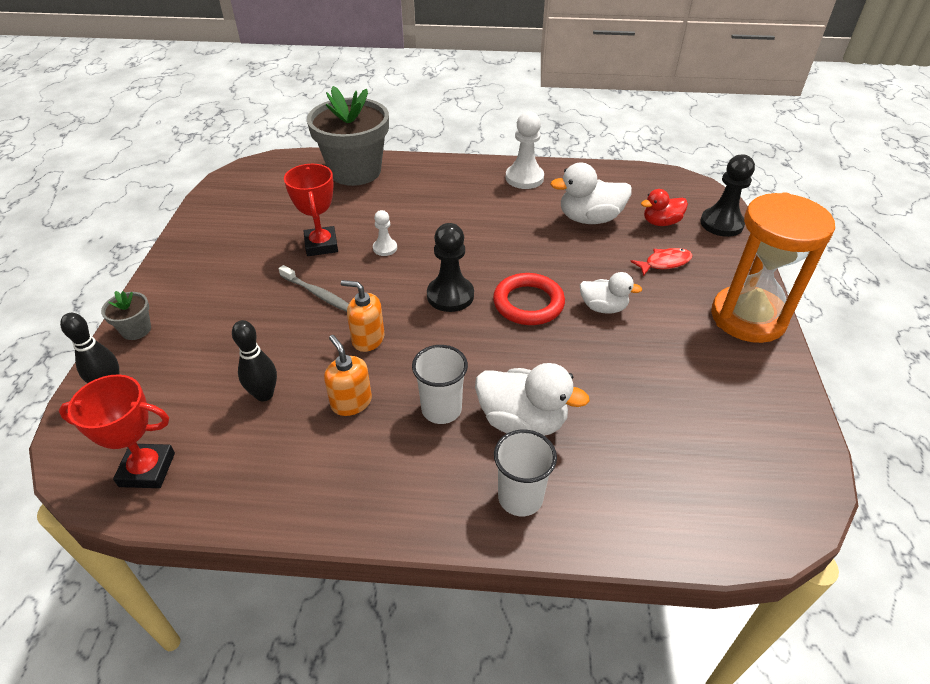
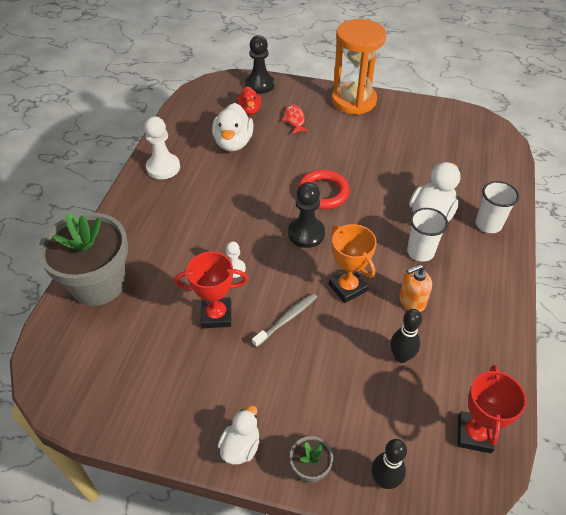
camera: 80 degrees left, 5 degrees up
(368, 339) = (347, 287): orange soap dispenser -> orange trophy
(603, 307) = (334, 157): white duck -> white duck (241, 446)

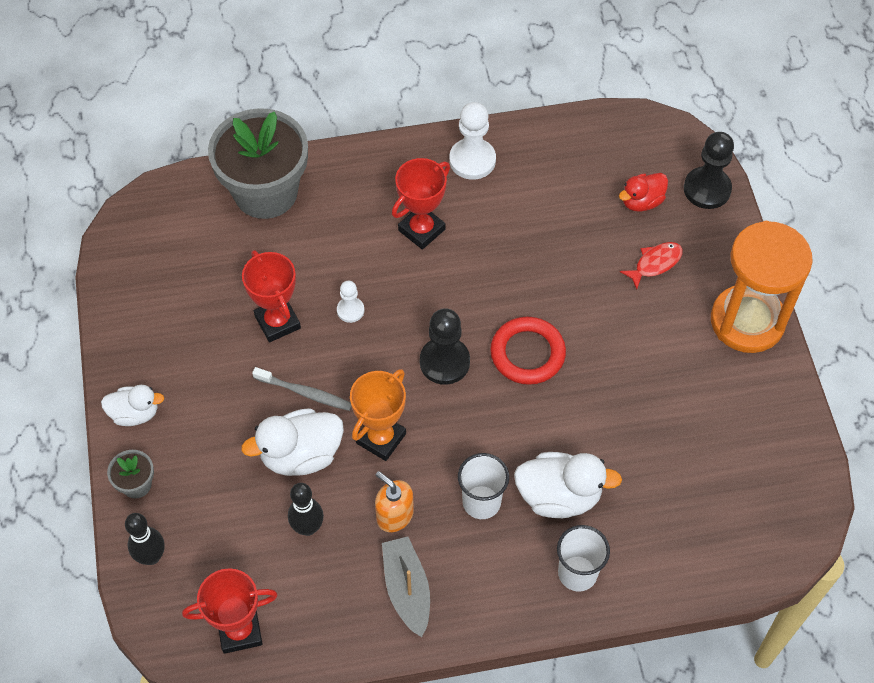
camera: 65 degrees right, 10 degrees up
(197, 209) = (421, 230): none -> red trophy
(233, 143) = (562, 213): white duck -> white duck (301, 455)
(472, 314) = (407, 589): none -> grey boat

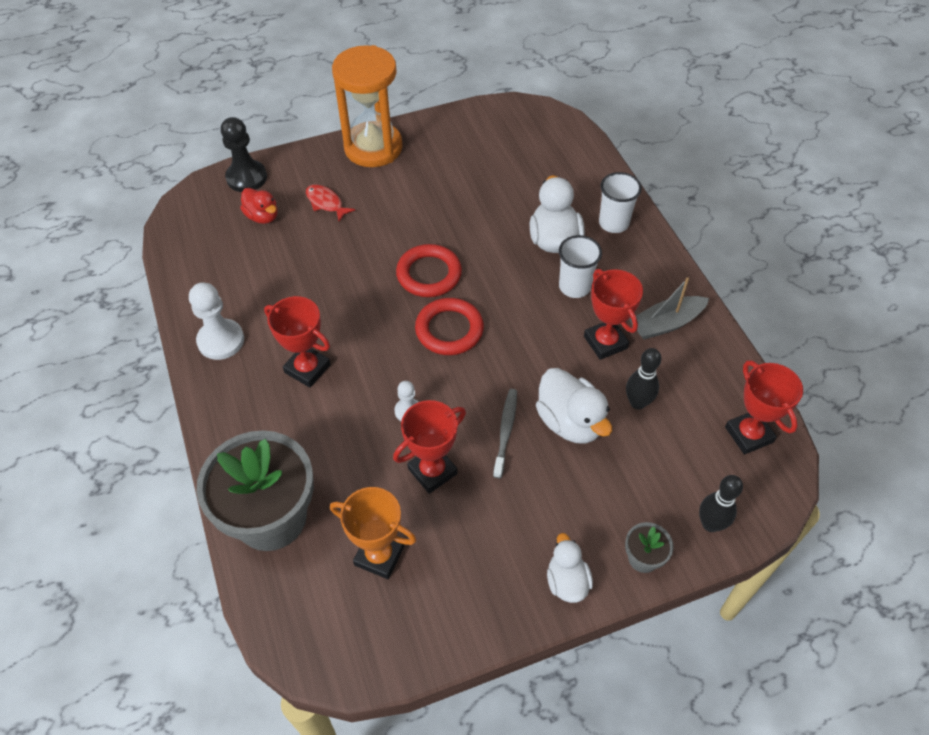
camera: 100 degrees left, 5 degrees down
(381, 438) = (536, 364): orange trophy -> orange trophy (379, 556)
(394, 515) = (605, 342): orange soap dispenser -> red trophy
(444, 362) = (449, 330): black pawn -> red ring

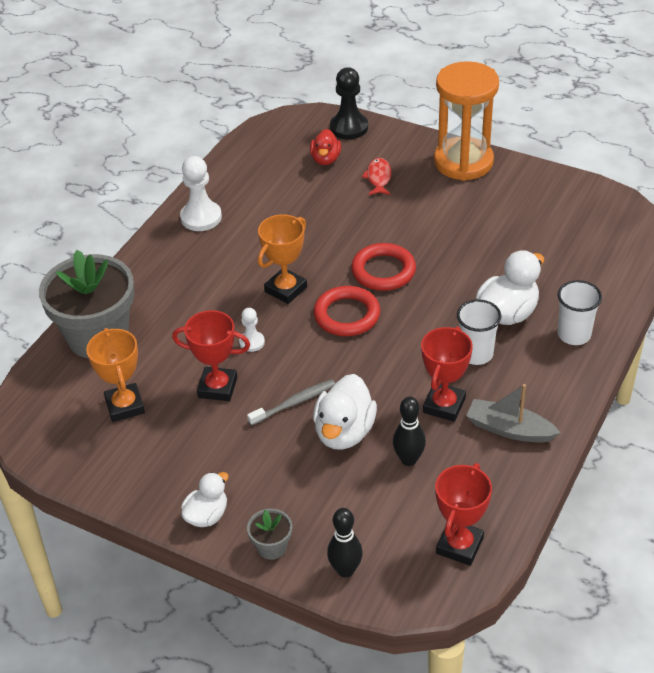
camera: 50 degrees right, 10 degrees down
(307, 369) = (227, 271): red trophy -> none
(375, 346) = (286, 289): none -> orange trophy

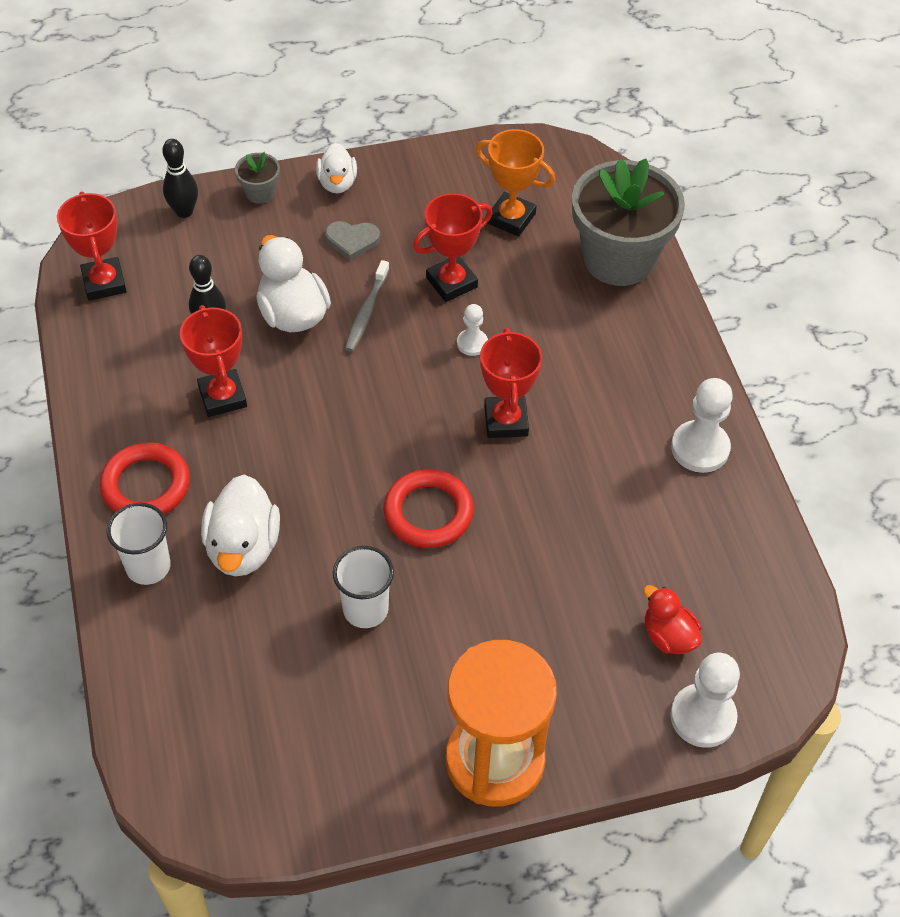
camera: 135 degrees right, 10 degrees up
(247, 460) = (352, 240): none -> grey heart
(286, 289) = (506, 421): orange trophy -> red trophy
(347, 315) = (412, 432): red ring -> red ring (146, 485)
(349, 127) = (703, 717): black pawn -> white pawn
(378, 178) = (572, 651): red fish -> none
(476, 354) = (237, 473): white cup -> white cup (365, 609)
(509, 429) = (138, 412): grey boat -> none

